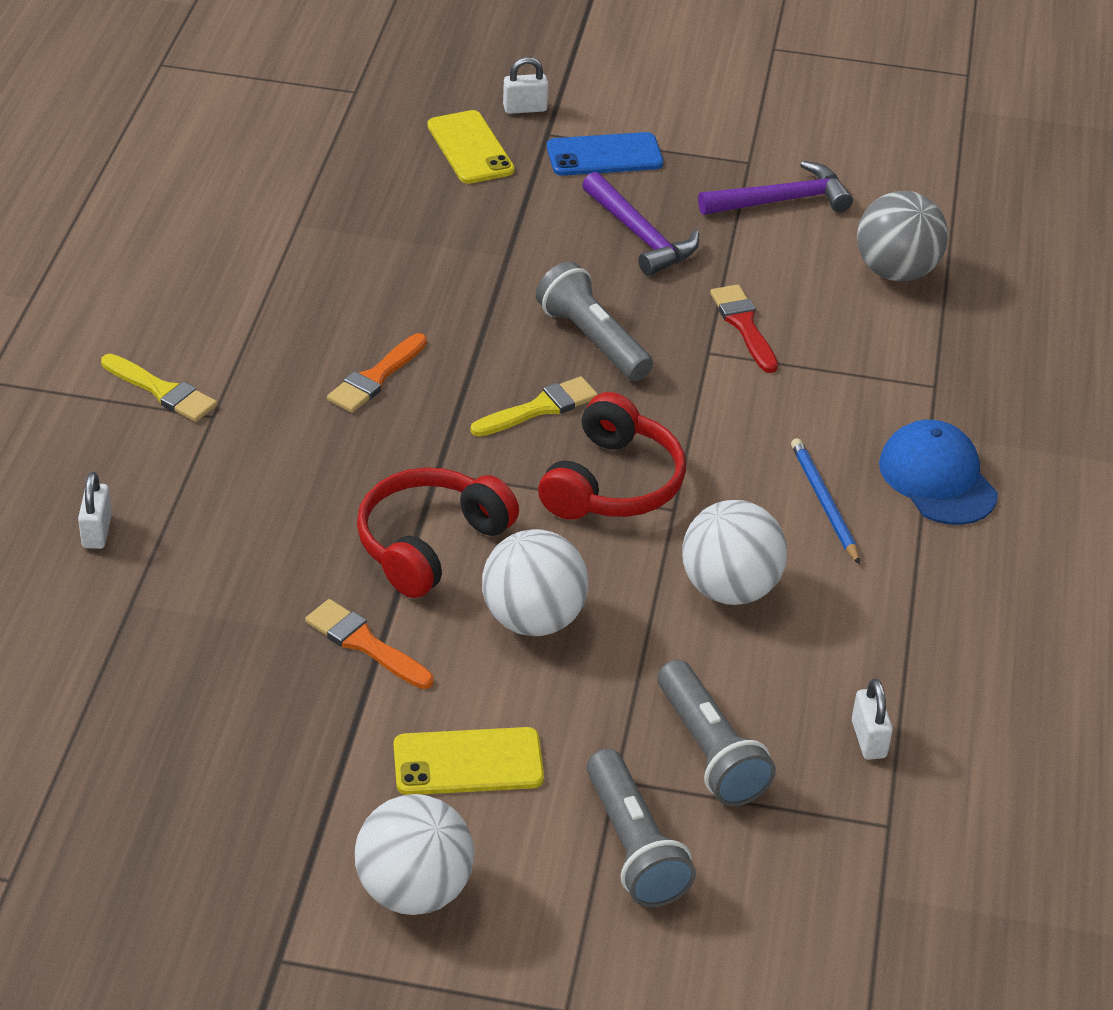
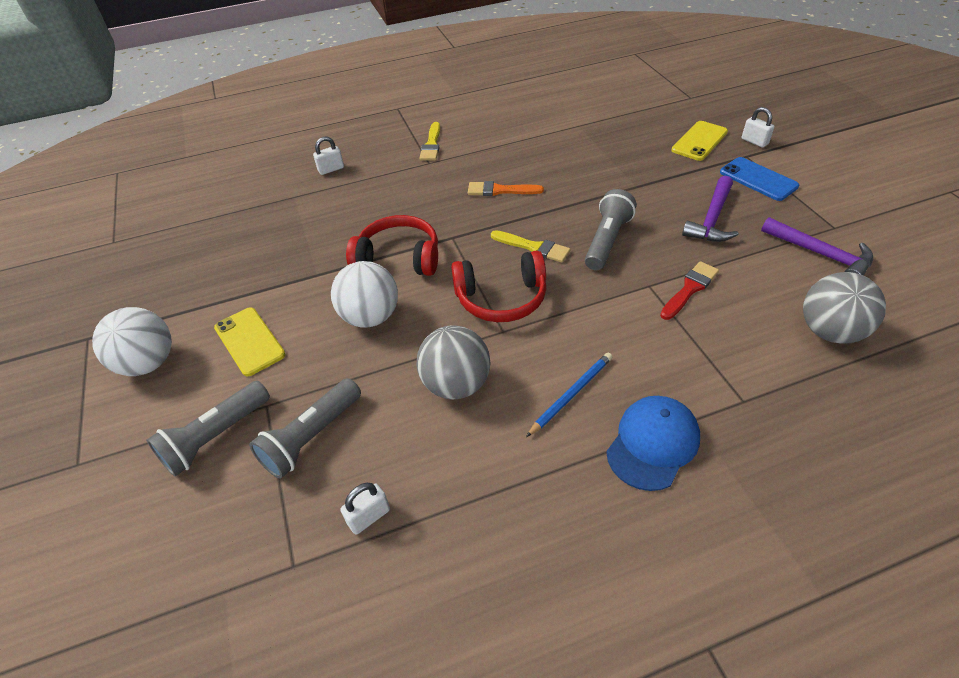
camera: 65 degrees right, 5 degrees up
(365, 644) = (313, 270): orange brush -> none
(729, 589) = (456, 384): white ball -> grey ball

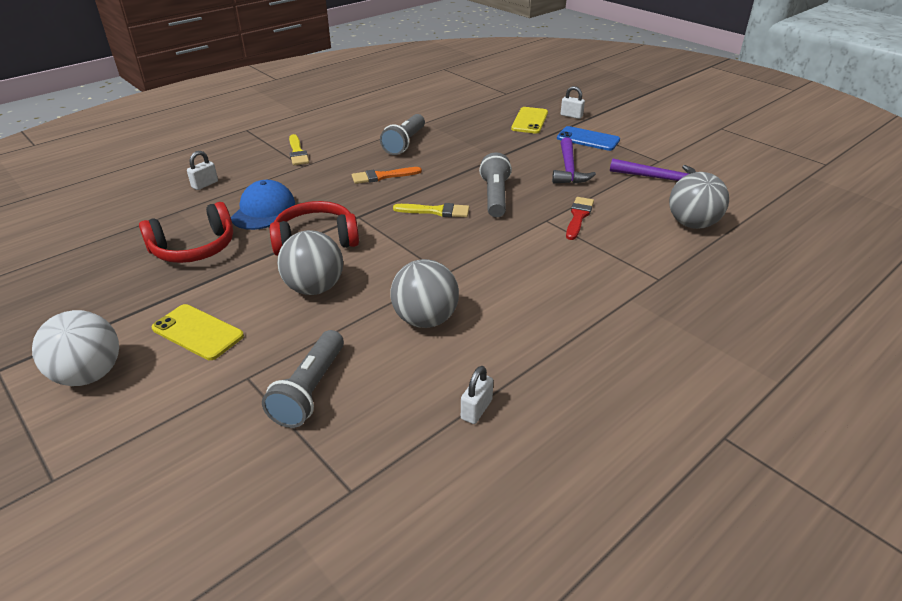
camera: 25 degrees left, 10 degrees down
(216, 437) = (207, 415): grey flashlight -> grey flashlight (405, 143)
(369, 517) = (402, 433): white padlock -> white padlock (476, 409)
(370, 317) = (314, 288): white ball -> grey ball
(501, 298) = (429, 251): red headphones -> red headphones (194, 248)
(571, 394) = (527, 304): blue pencil -> none
(653, 443) = (609, 321): blue cap -> blue cap (263, 210)

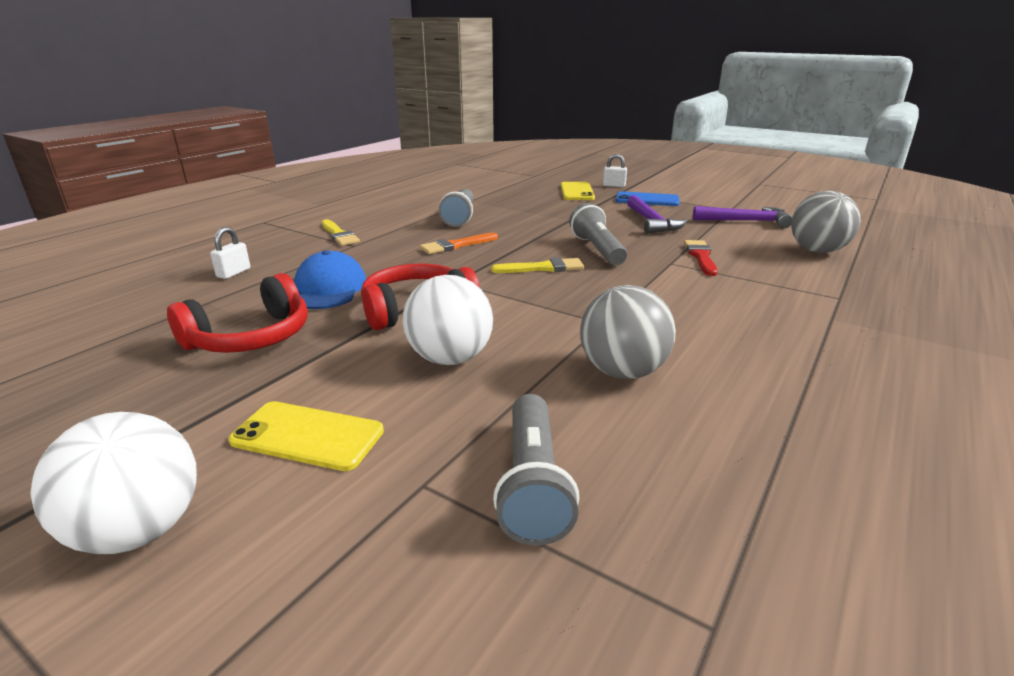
camera: 15 degrees left, 10 degrees down
(314, 288) = (450, 358): grey ball -> white ball
(476, 409) = (784, 465): white padlock -> none

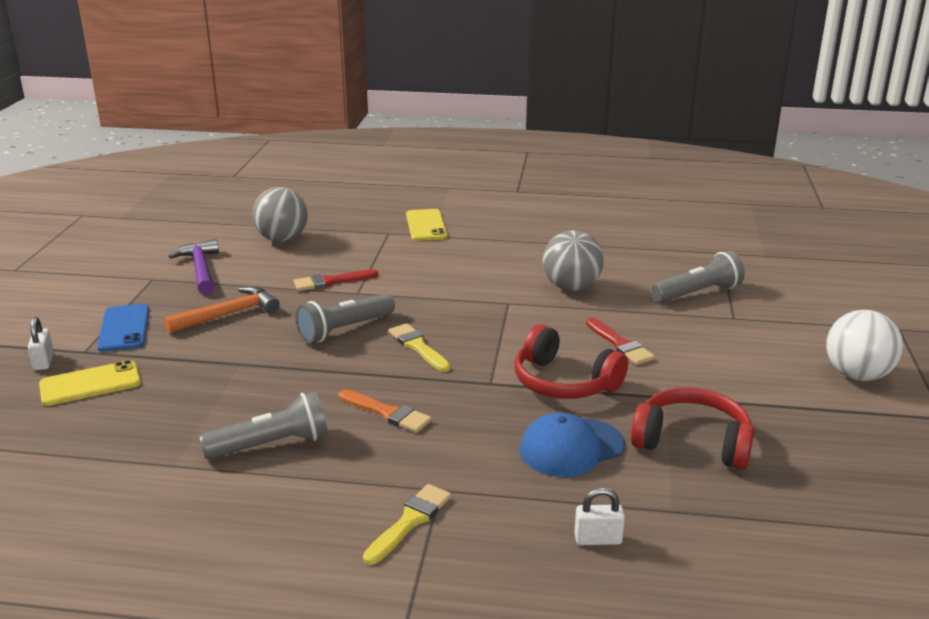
camera: 115 degrees left, 0 degrees up
(308, 436) = (748, 362): yellow phone -> yellow phone (426, 225)
(450, 358) = (620, 344): white ball -> red brush
(652, 222) = (229, 314): purple hammer -> orange hammer

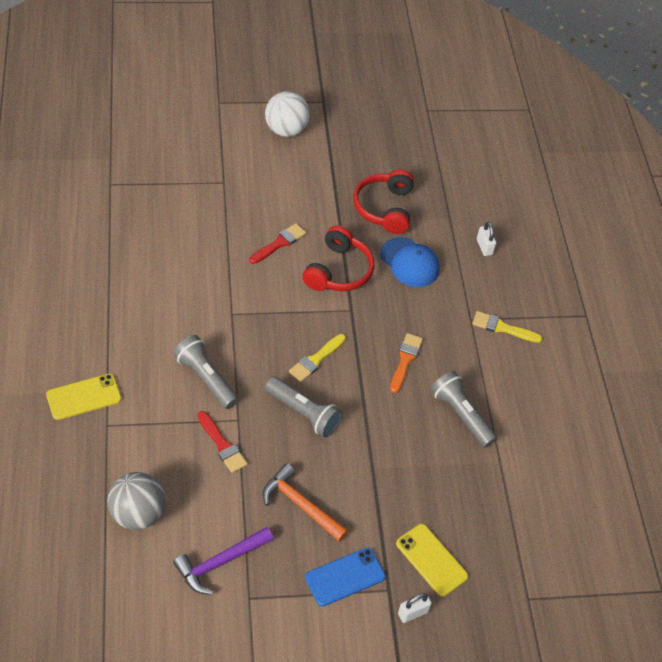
camera: 110 degrees left, 25 degrees up
(571, 287) = (195, 276): grey ball -> none
(697, 293) = (188, 200): grey flashlight -> grey flashlight (206, 379)

